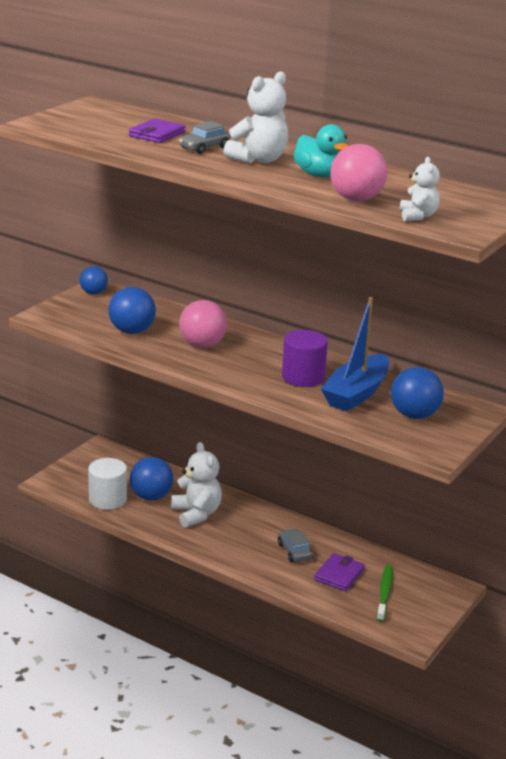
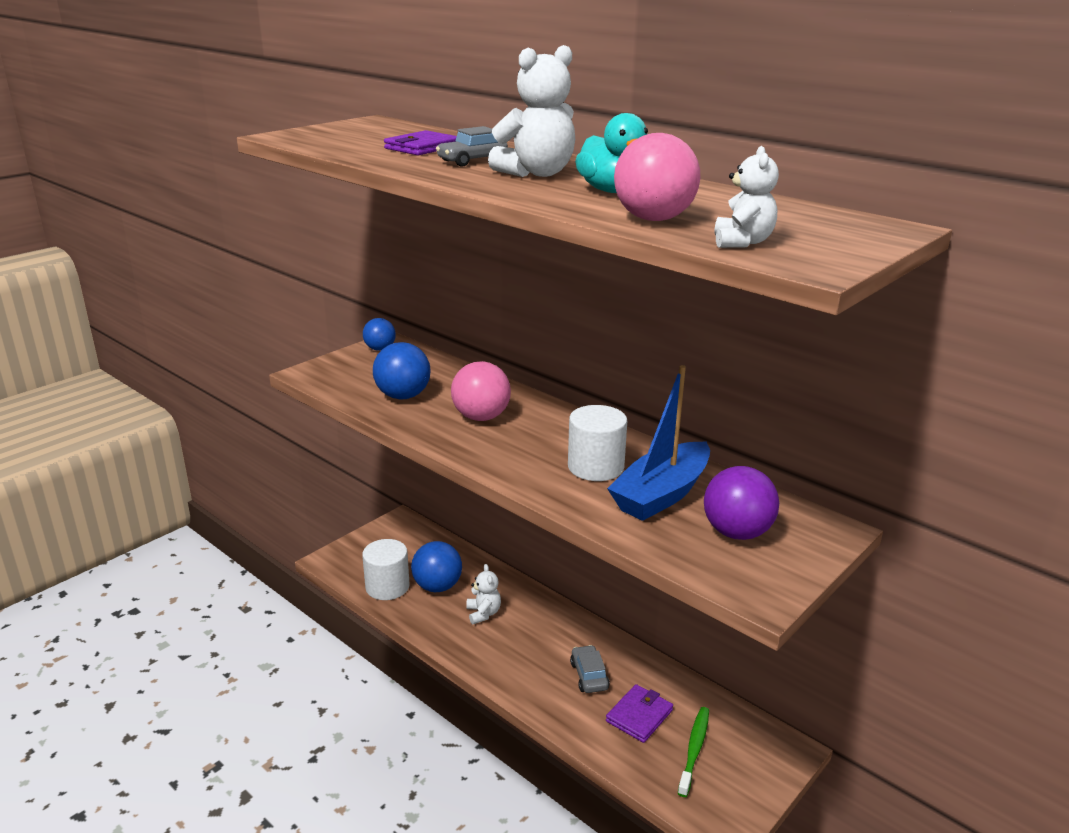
camera: 10 degrees right, 0 degrees up
(196, 514) = (483, 613): white teddy bear -> white teddy bear, size x0.60
(303, 377) = (595, 467): purple cylinder -> white cylinder
(414, 415) = (736, 533): blue ball -> purple ball

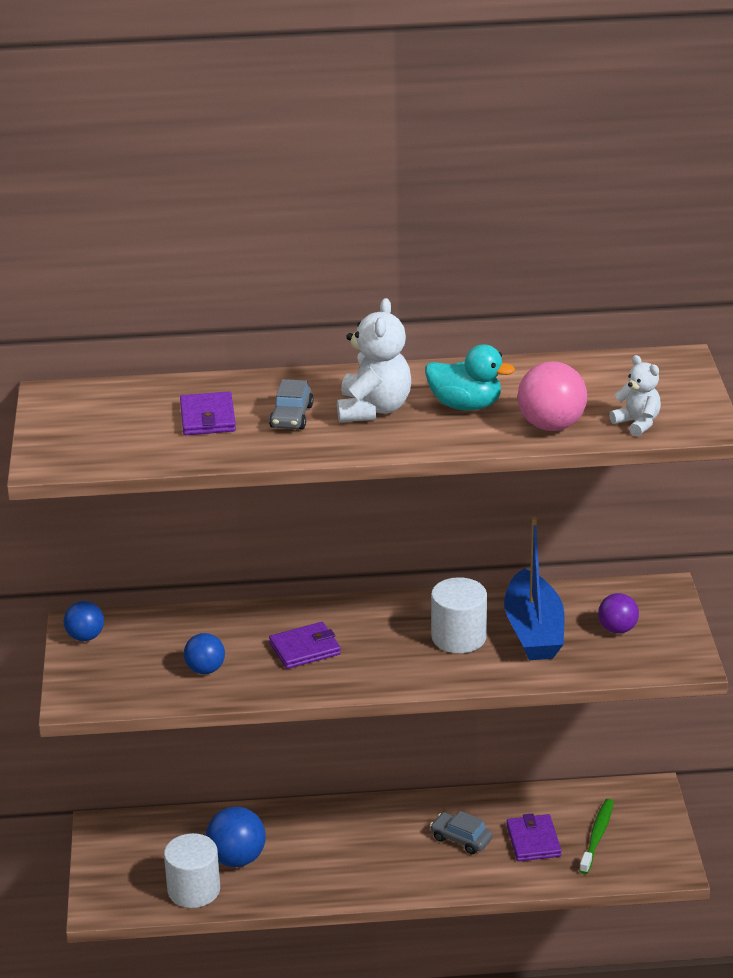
camera: 45 degrees left, 5 degrees up
(403, 396) = (205, 669): blue ball -> blue ball, size x0.64
(481, 417) = (305, 649): pink ball -> purple wallet
(483, 613) = (311, 852): white teddy bear -> none
(694, 750) = (597, 836): green toothbrush -> green toothbrush turned 45 degrees clockwise
(736, 533) = (617, 629): purple ball -> purple ball, size x0.64

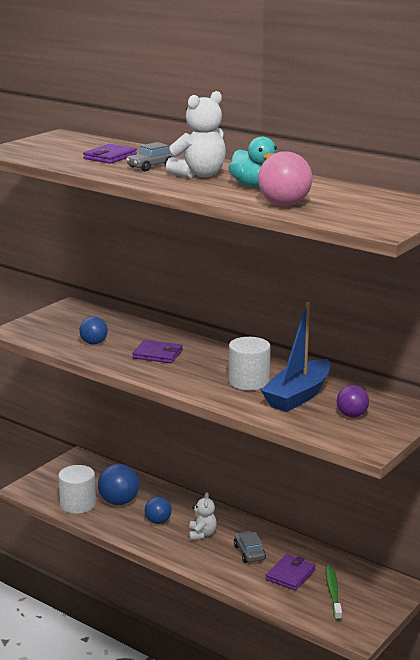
camera: 40 degrees right, 10 degrees down
(85, 637) = (65, 311): blue ball -> blue ball (158, 521)
(597, 836) = (333, 592): green toothbrush -> green toothbrush turned 60 degrees counterclockwise
(637, 423) = (340, 217): white teddy bear -> white teddy bear (202, 534)

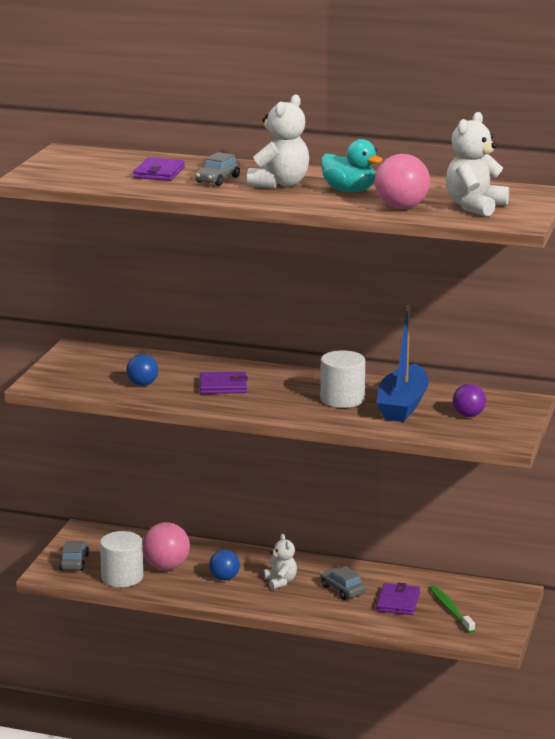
camera: 20 degrees left, 0 degrees up
(51, 484) = (74, 562): none -> grey car
(119, 502) = (166, 567): blue ball -> pink ball
(355, 211) = (474, 207): none -> white teddy bear

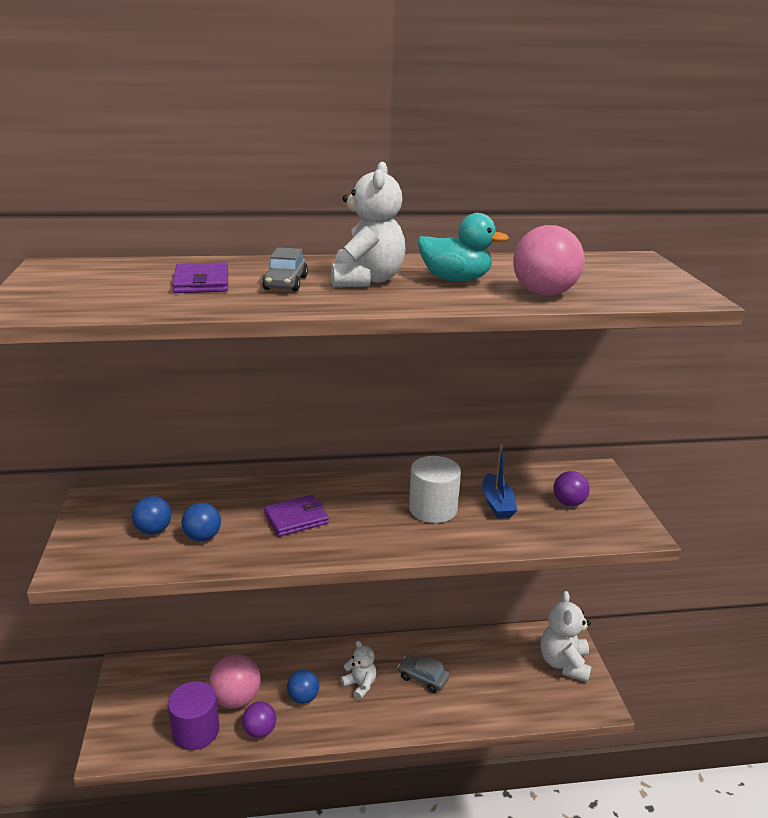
camera: 25 degrees left, 5 degrees up
(74, 562) = (133, 723): grey car -> none
(108, 374) = (154, 530): none -> blue ball
(122, 577) = (196, 731): white cylinder -> purple cylinder
(174, 588) = (260, 731): none -> purple ball
(398, 602) = (481, 679): purple wallet -> none
(402, 405) = (497, 504): blue boat -> blue boat, size x0.59
(450, 610) = (532, 675): green toothbrush -> none
(474, 207) = (615, 283): white teddy bear -> white teddy bear (564, 663)

